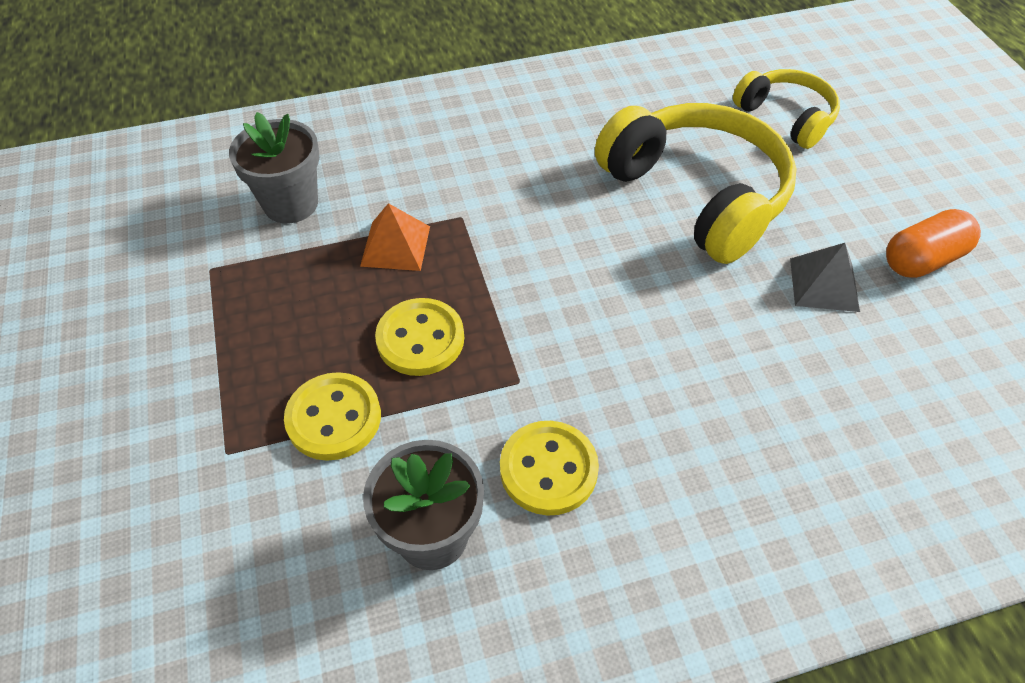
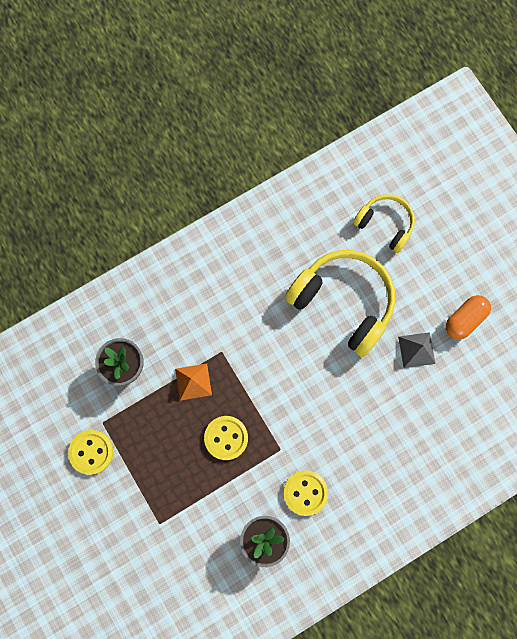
camera: 15 degrees left, 25 degrees up
(334, 418) = (201, 493): yellow button -> yellow button (91, 452)

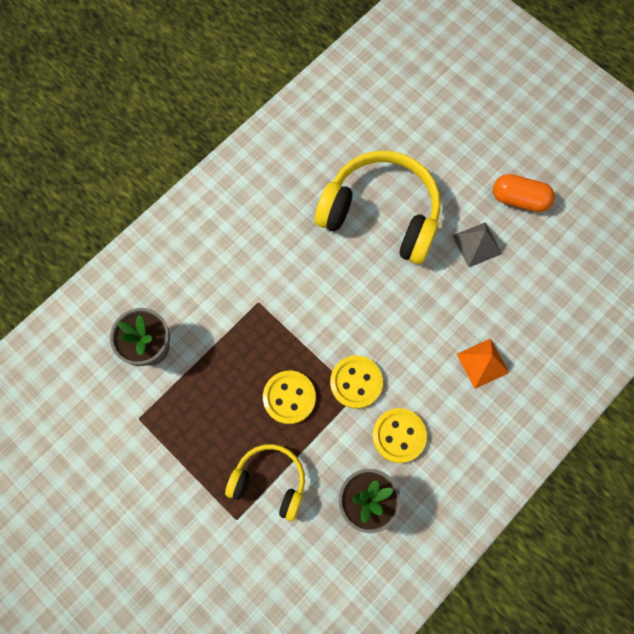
camera: 15 degrees left, 5 degrees down
(91, 452) = (133, 456): yellow button -> yellow button (356, 382)
(193, 381) = (234, 344): orange pyramid -> orange pyramid (482, 363)
(385, 224) = (402, 122): yellow headphones -> yellow headphones (270, 481)
(464, 319) = (519, 199): orange capsule -> orange capsule turned 75 degrees clockwise

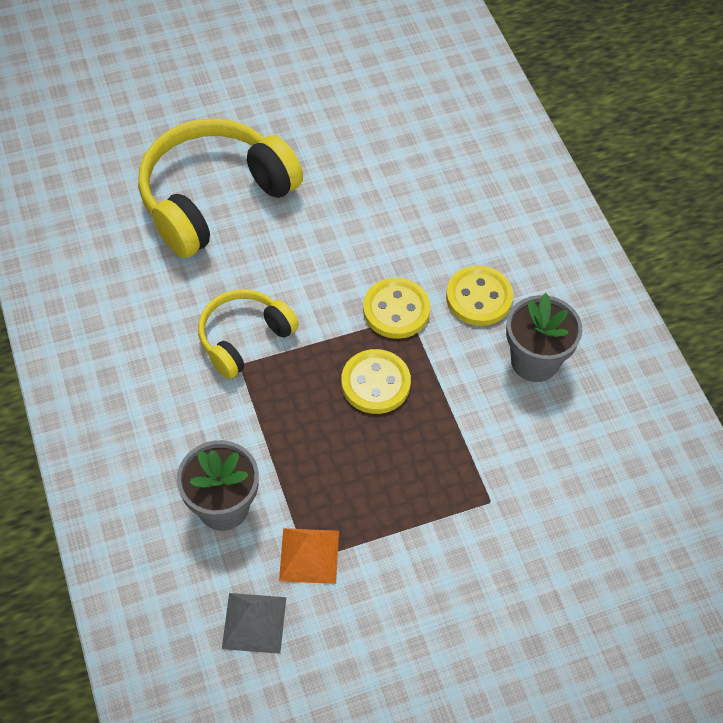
camera: 65 degrees left, 15 degrees down
(270, 481) = (463, 446): yellow headphones -> yellow headphones (244, 338)
(477, 244) = (308, 131): grey pyramid -> grey pyramid (254, 622)
(482, 363) = (442, 187): orange pyramid -> orange pyramid (309, 555)
(519, 199) = (283, 73): orange capsule -> none

